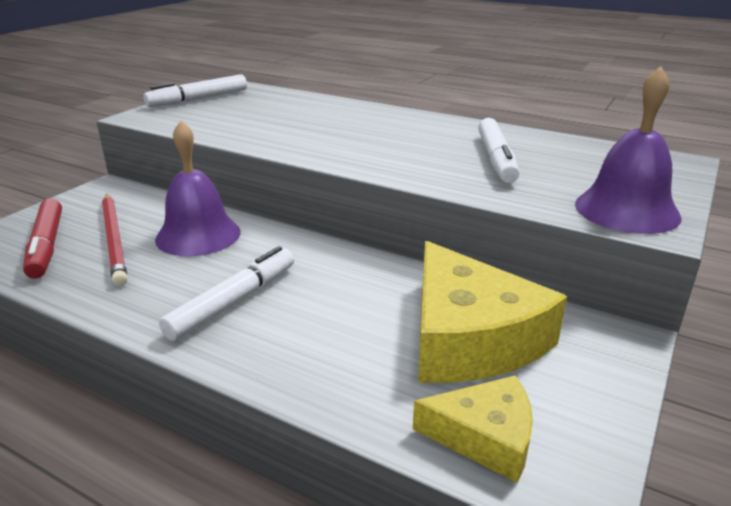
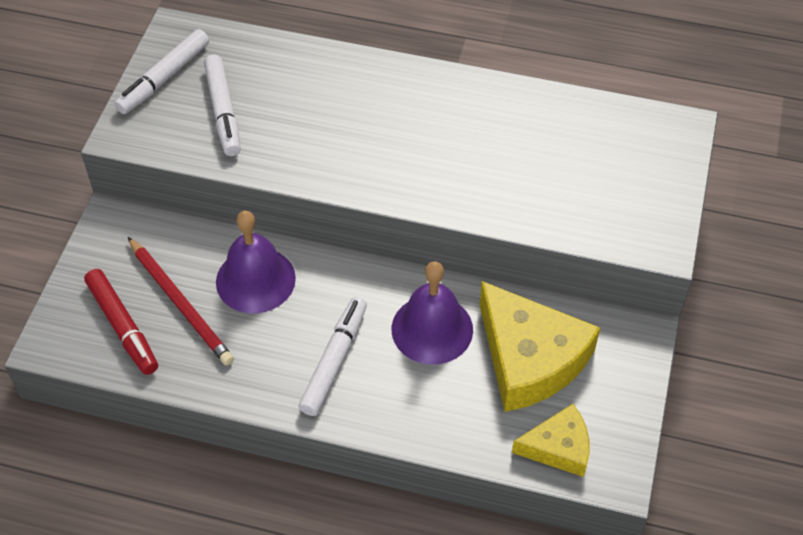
camera: 15 degrees left, 25 degrees up
(496, 159) = (520, 156): white marker -> white marker (223, 111)
(627, 210) = (638, 224): purple bell -> purple bell (432, 329)

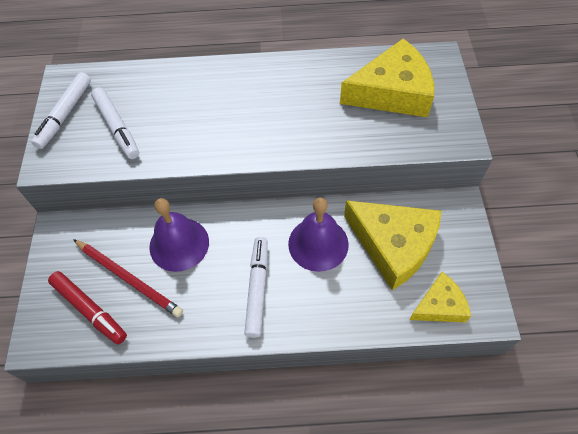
camera: 15 degrees left, 5 degrees up
(596, 158) = (392, 92): none -> yellow cheese

